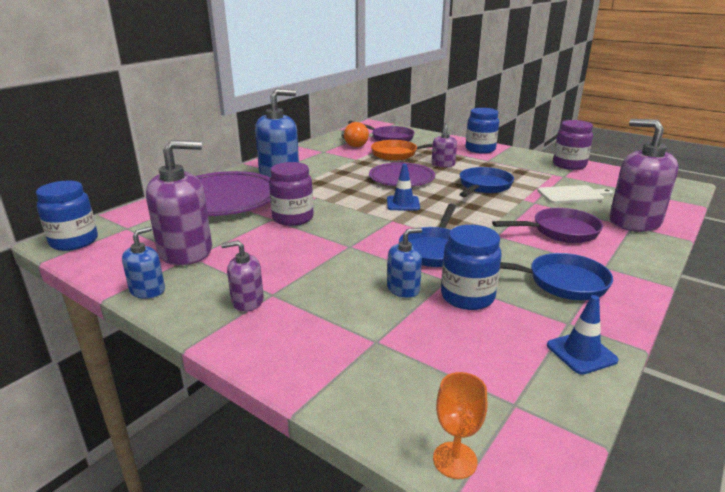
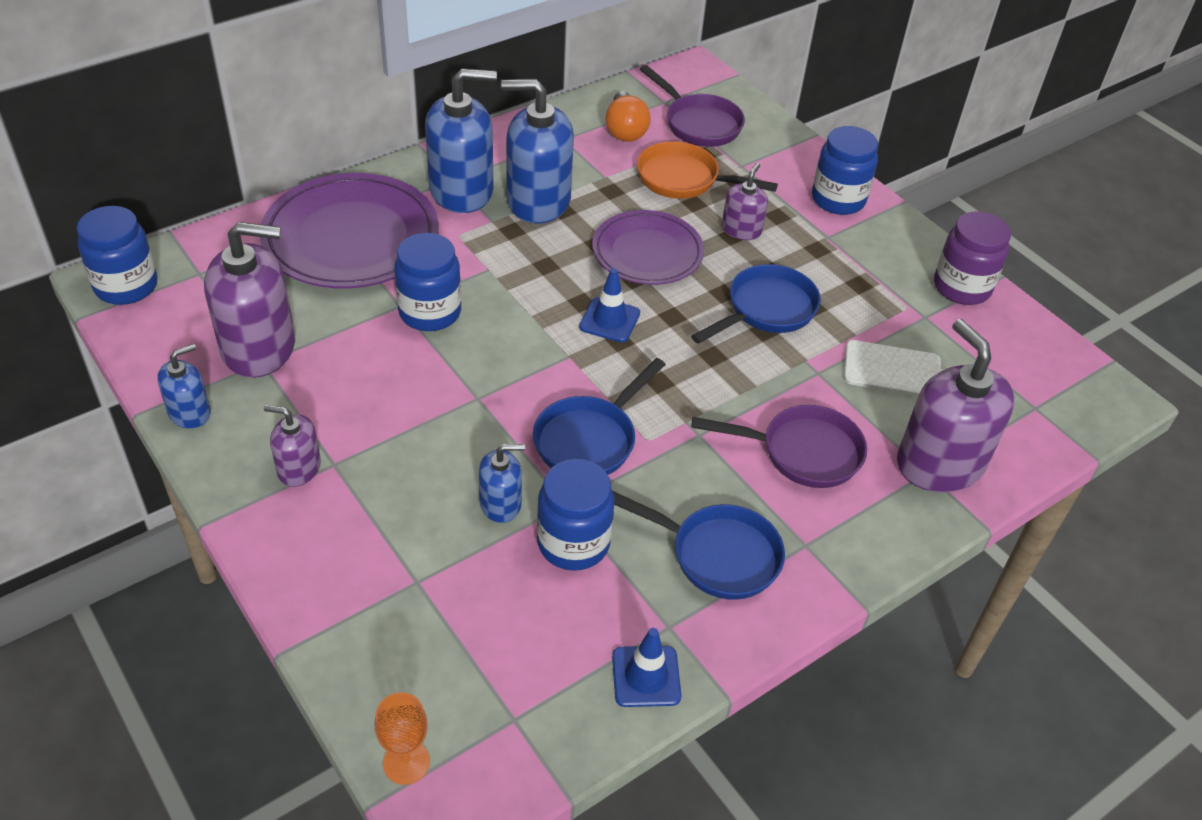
camera: 15 degrees right, 20 degrees up
(293, 218) = (430, 312): purple jar -> blue jar
(326, 171) = (538, 200): none -> blue soap dispenser

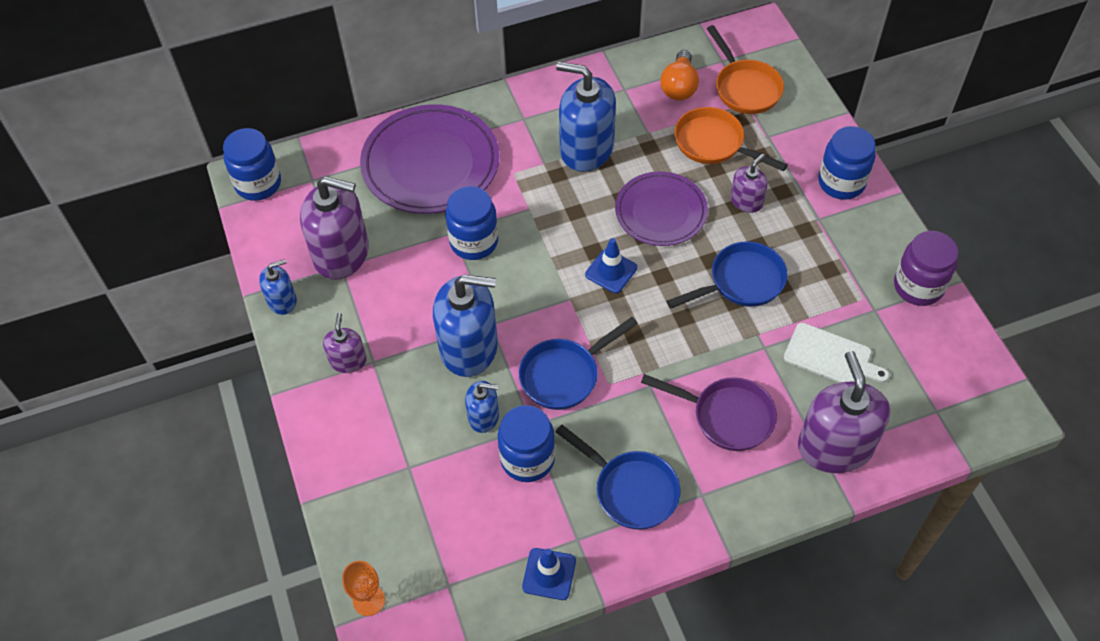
camera: 20 degrees right, 10 degrees up
(299, 468) = (348, 360): purple soap dispenser -> purple soap dispenser turned 60 degrees clockwise
(461, 190) = (527, 130): blue soap dispenser -> blue soap dispenser (469, 347)
(699, 124) = (745, 88): purple pan -> orange pan

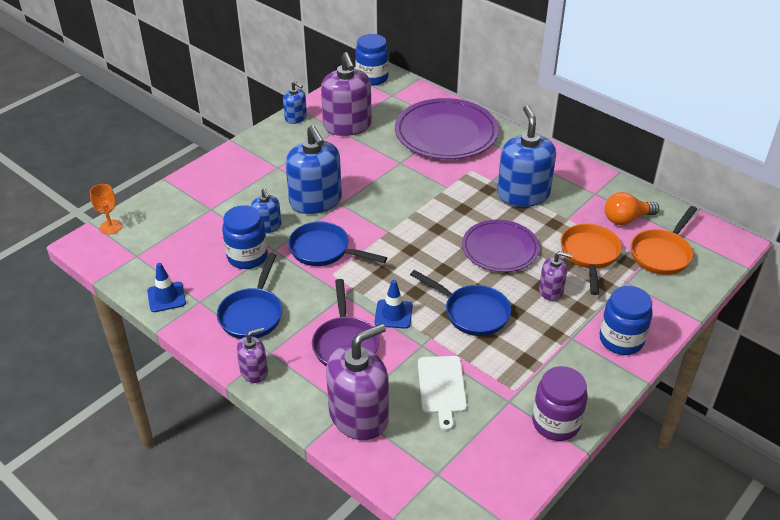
camera: 60 degrees right, 15 degrees down
(348, 360) = (271, 157): purple soap dispenser -> purple soap dispenser (254, 371)
(474, 242) = (399, 173): blue jar -> none
(611, 271) = (426, 242): blue traffic cone -> blue traffic cone (393, 314)

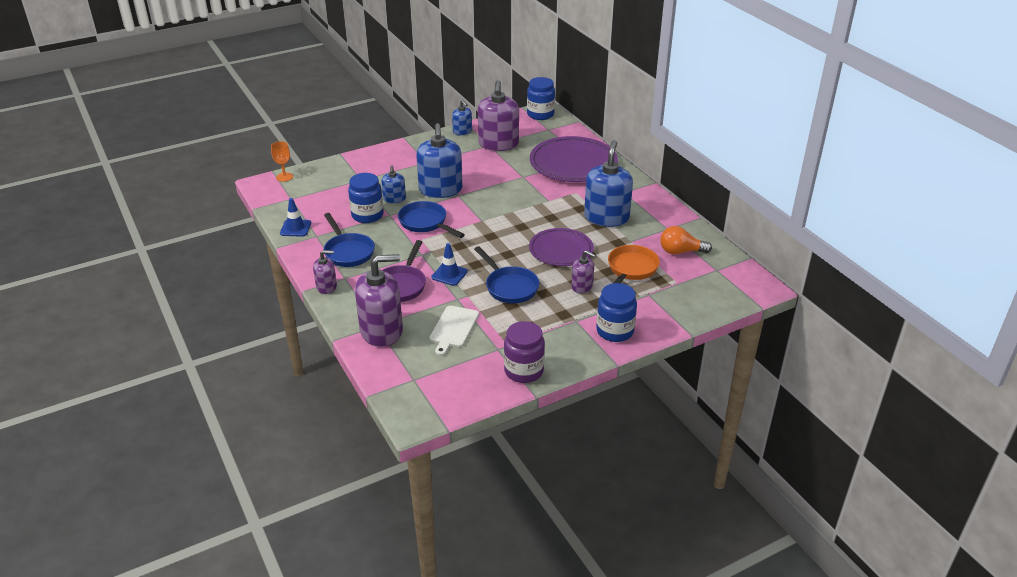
camera: 20 degrees right, 5 degrees down
(252, 314) = (348, 252): blue pan -> blue pan turned 60 degrees counterclockwise
(662, 254) = (693, 281): orange pan -> none

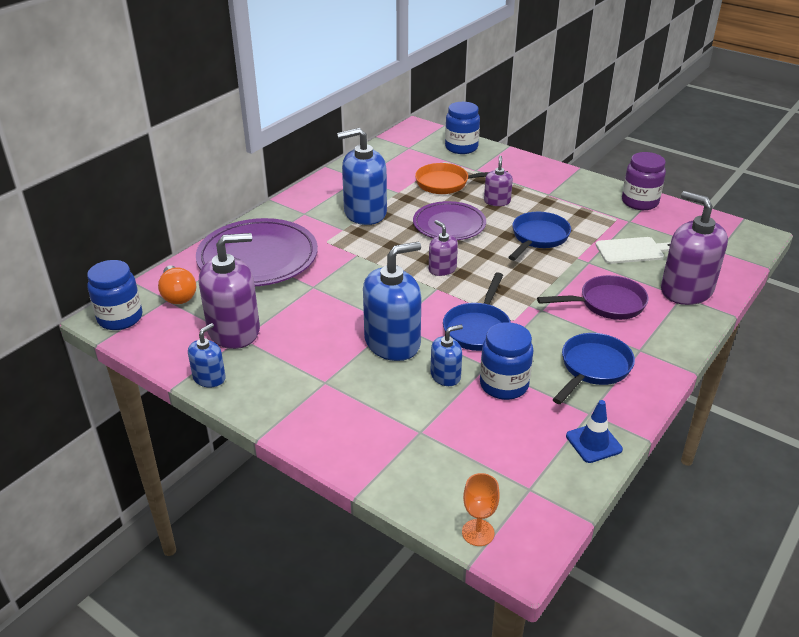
camera: 115 degrees left, 0 degrees up
(326, 287) = (669, 357): purple soap dispenser -> purple soap dispenser (442, 269)
(449, 274) = (556, 279): blue traffic cone -> none
(615, 331) = (542, 175): blue jar -> blue jar (461, 147)
(681, 251) = (394, 166): orange light bulb -> orange light bulb (178, 295)

